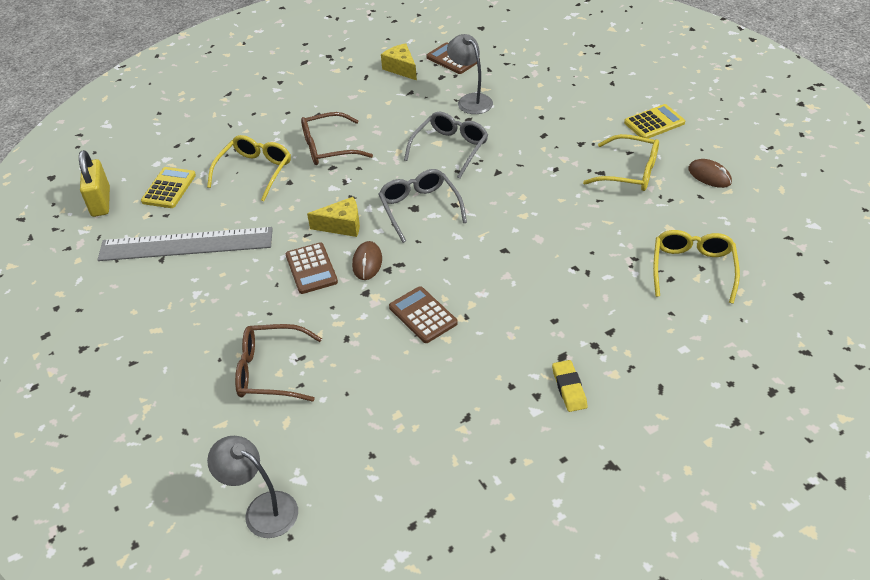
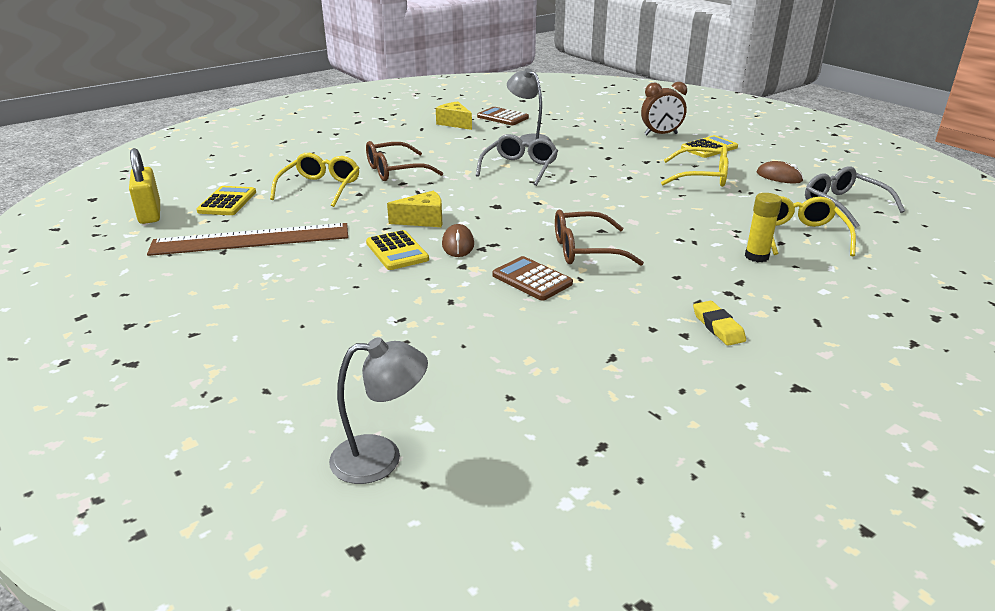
camera: 10 degrees left, 15 degrees down
(186, 244) = (251, 239): grey ruler -> brown ruler
(262, 509) = (381, 458): grey lamp -> grey lamp turned 150 degrees clockwise
(270, 371) = (366, 331): brown glasses -> brown glasses (585, 250)
(311, 269) = (397, 251): brown calculator -> yellow calculator
(419, 208) = (502, 206): grey glasses -> grey glasses (843, 205)
(611, 96) = (661, 134): none -> brown clock
(639, 297) = (756, 256): none -> yellow glue stick

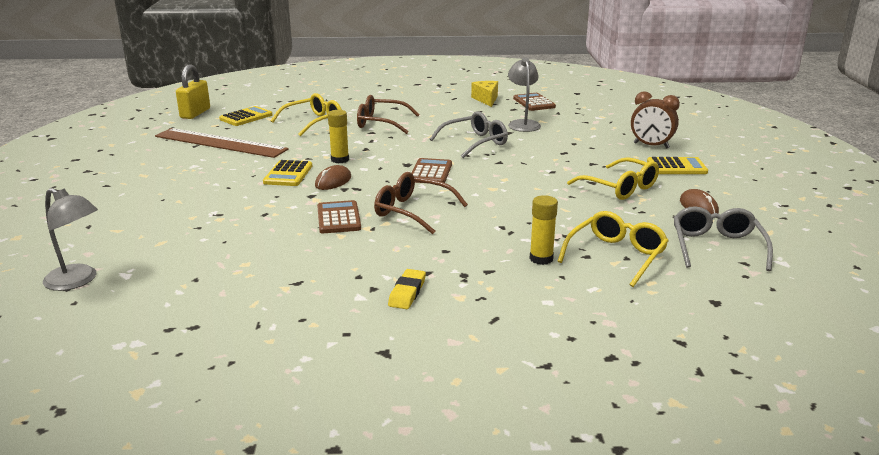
camera: 35 degrees right, 5 degrees down
(423, 220) = (340, 160): yellow cheese -> yellow glue stick
(533, 207) = (431, 172): none -> brown calculator

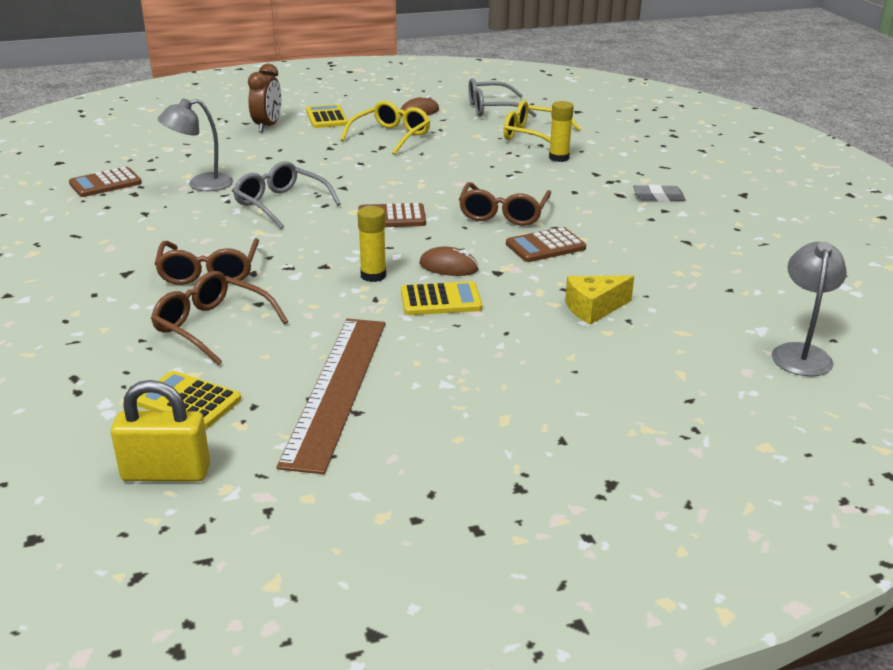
camera: 105 degrees left, 5 degrees up
(313, 122) = (212, 326): yellow glasses -> brown glasses
(407, 293) = (658, 197): yellow eraser -> grey eraser
(486, 99) = (86, 213): yellow cheese -> yellow cheese (594, 309)

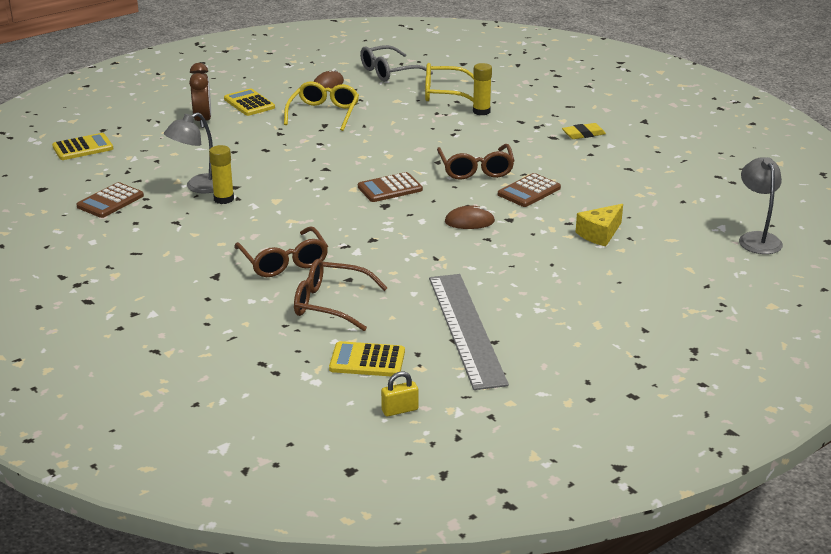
camera: 20 degrees left, 0 degrees up
(166, 473) = (400, 410): yellow padlock -> yellow padlock, size x0.56
(281, 204) = (287, 193): grey glasses -> none
(337, 389) = (466, 329): brown ruler -> grey ruler
(373, 275) = (418, 240): yellow glue stick -> yellow glue stick (224, 199)
(441, 300) = (485, 249): yellow calculator -> yellow calculator (83, 148)
(658, 197) = (583, 134): grey eraser -> yellow eraser

